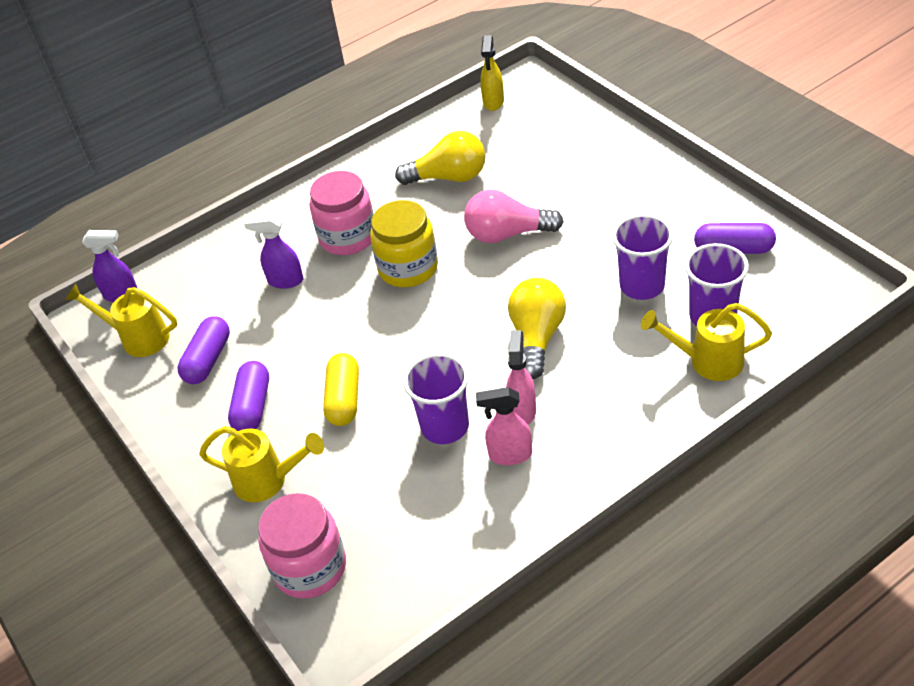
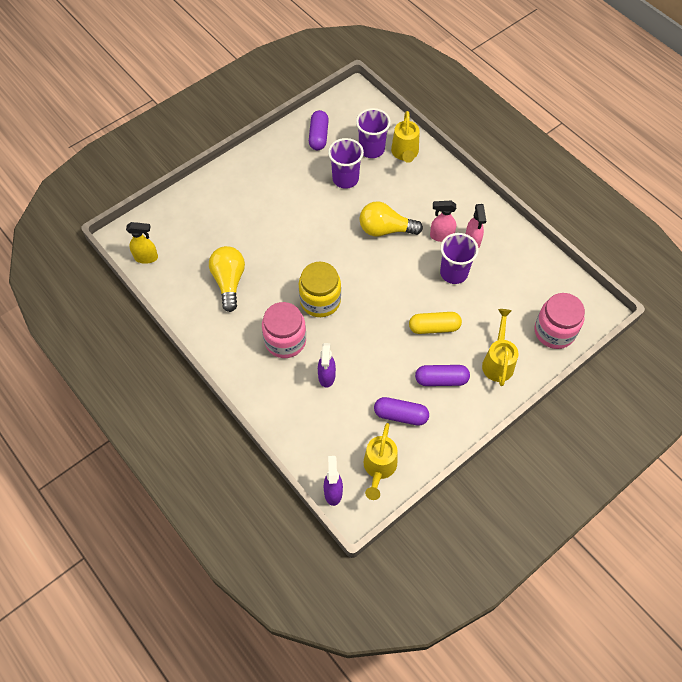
camera: 100 degrees left, 15 degrees up
(507, 234) = (293, 246): pink light bulb -> none

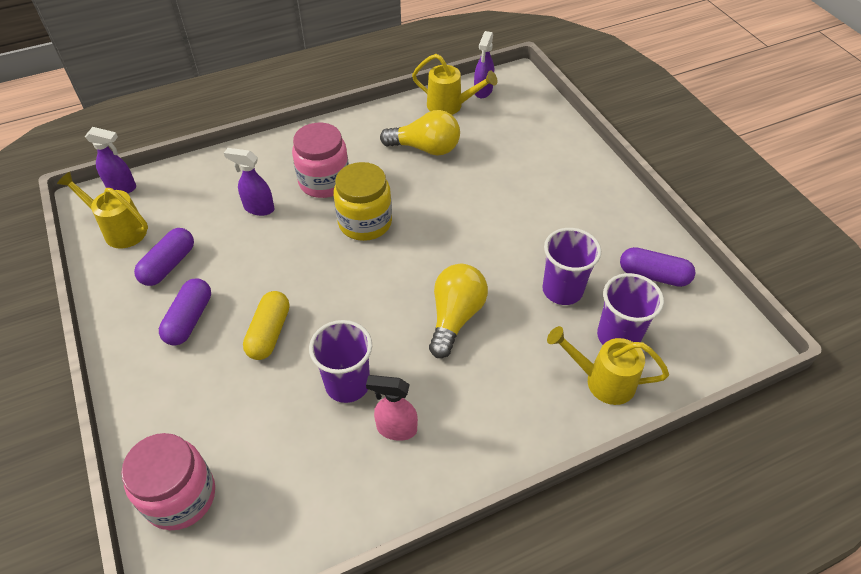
camera: 105 degrees right, 10 degrees down
(146, 257) = (483, 91): yellow spray bottle -> purple spray bottle
(441, 236) = (421, 386): pink spray bottle -> none
(498, 362) = (176, 396): yellow watering can -> yellow watering can (450, 106)

